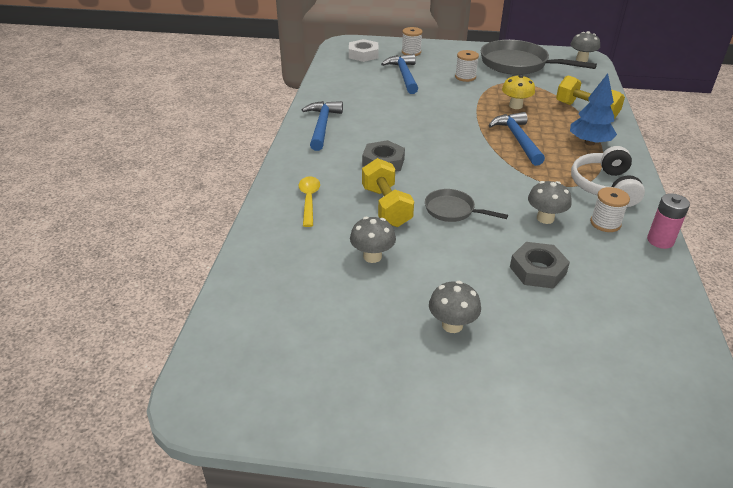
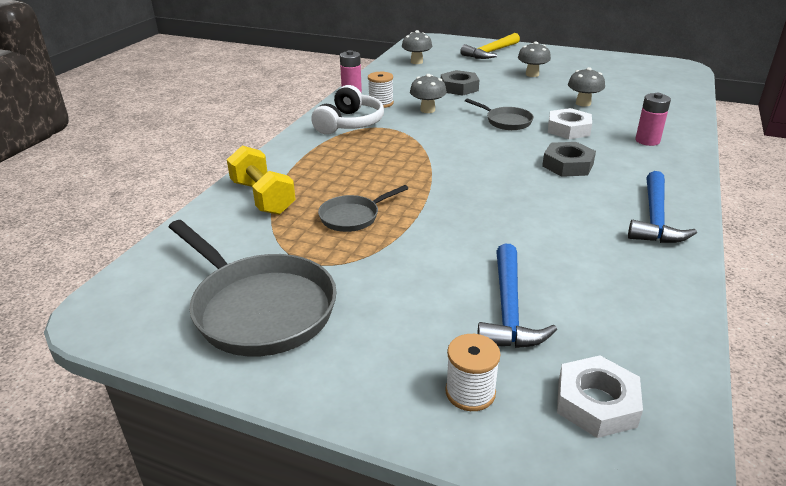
camera: 165 degrees left, 5 degrees down
(309, 200) = (647, 141): yellow spoon -> pink battery
(386, 207) = (568, 129): yellow dumbbell -> white nut
(465, 77) = (390, 287): white spool -> none
(515, 106) = (353, 217): yellow mushroom -> grey pan
(518, 139) = (393, 172): blue hammer -> none
(551, 406) = (491, 52): none -> yellow hammer
(581, 60) = (121, 303): grey mushroom -> grey mushroom (416, 62)
(589, 142) = (313, 160): blue tree -> none

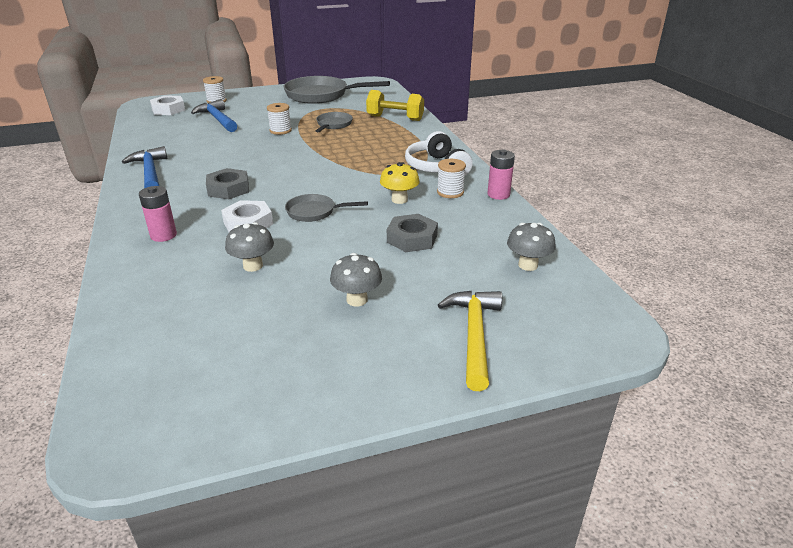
camera: 140 degrees right, 0 degrees up
(427, 110) = (399, 200): grey mushroom -> yellow mushroom
(434, 234) = (280, 130): none -> white spool

